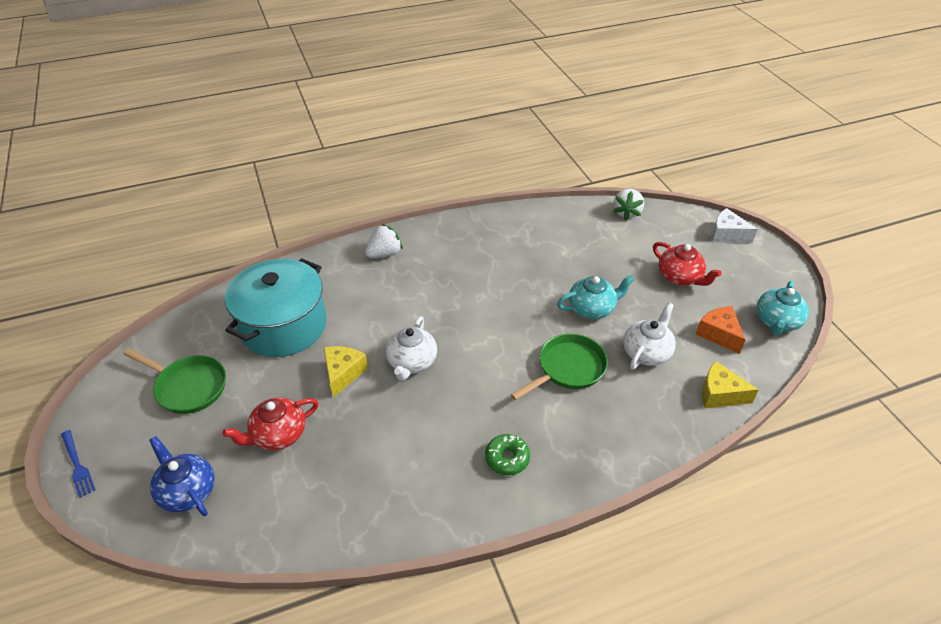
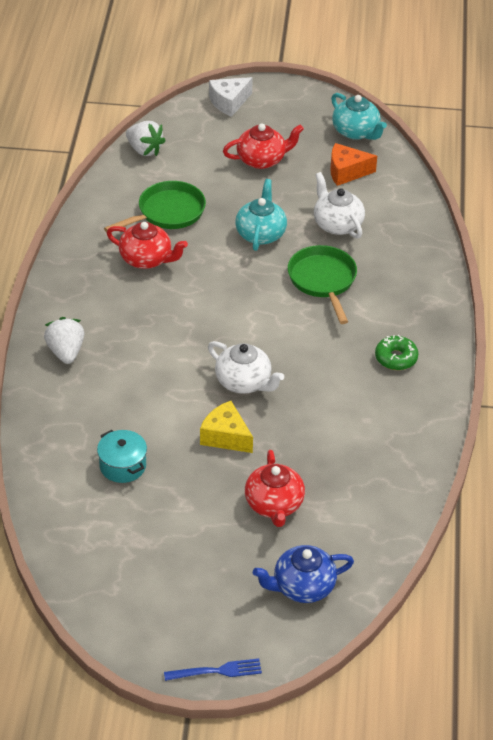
camera: 65 degrees left, 0 degrees up
(188, 387) = (163, 563): green pan -> green pan (167, 212)
(283, 326) = (122, 466): turquoise pot -> turquoise pot, size x0.45
(510, 257) = (147, 259): none -> red teapot
(719, 394) = (409, 205): yellow cheese -> none

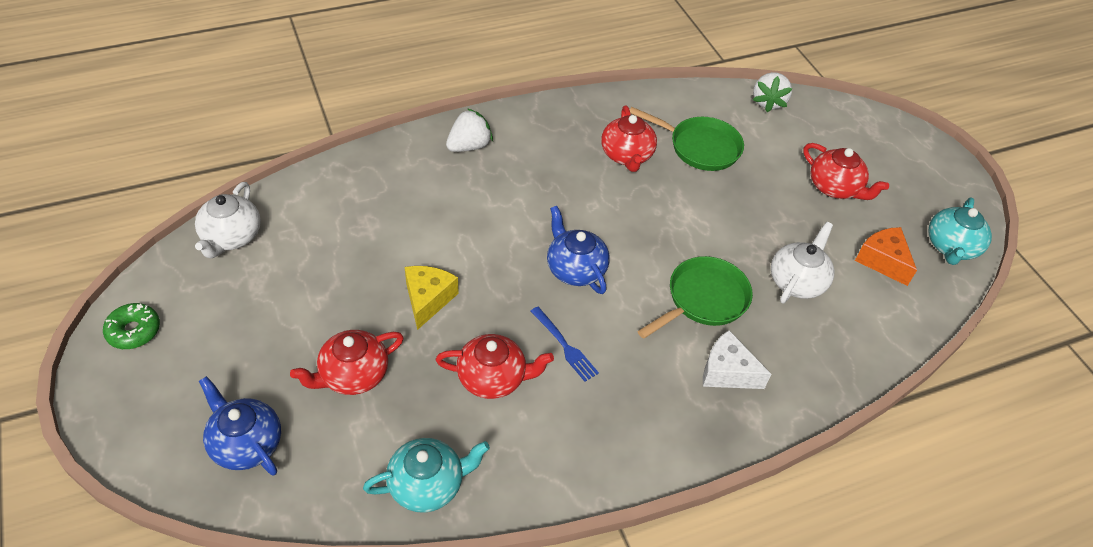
camera: 60 degrees right, 5 degrees up
(122, 466) = (348, 236): turquoise pot -> none
(216, 671) = (103, 409): blue fork -> blue fork (565, 346)
(229, 102) = (890, 135): white cheese -> white cheese (727, 372)
(244, 382) = (512, 287): white teapot -> white teapot (231, 237)
(249, 339) = (575, 269): none -> blue teapot
(261, 233) = (730, 224): turquoise teapot -> turquoise teapot (428, 484)
(325, 424) = (493, 378): none -> red teapot
(396, 358) = (634, 409): green donut -> green donut (134, 331)

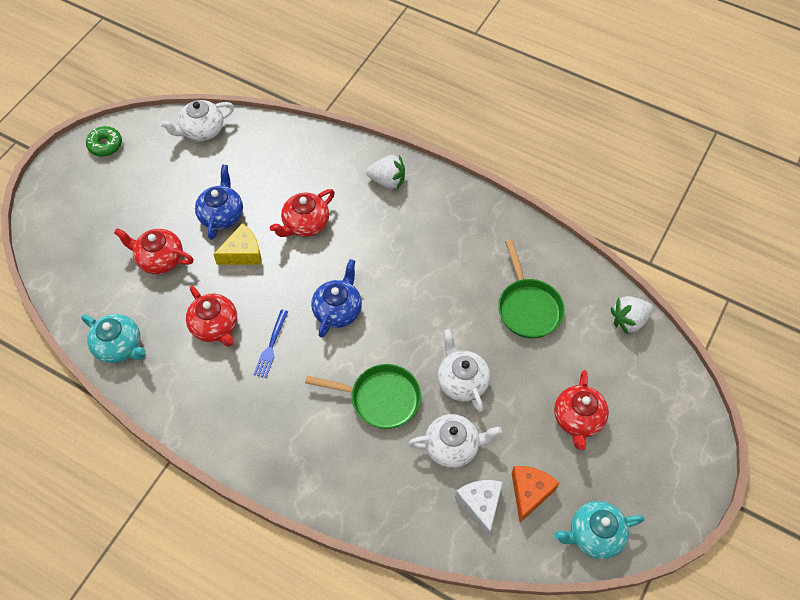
camera: 55 degrees right, 10 degrees up
(246, 443) = (79, 247): blue teapot -> blue teapot (222, 215)
(627, 155) = (471, 270): red teapot -> red teapot (305, 224)
(727, 372) = (330, 449): white cheese -> white cheese (480, 505)
(735, 233) = (461, 381): none -> white teapot

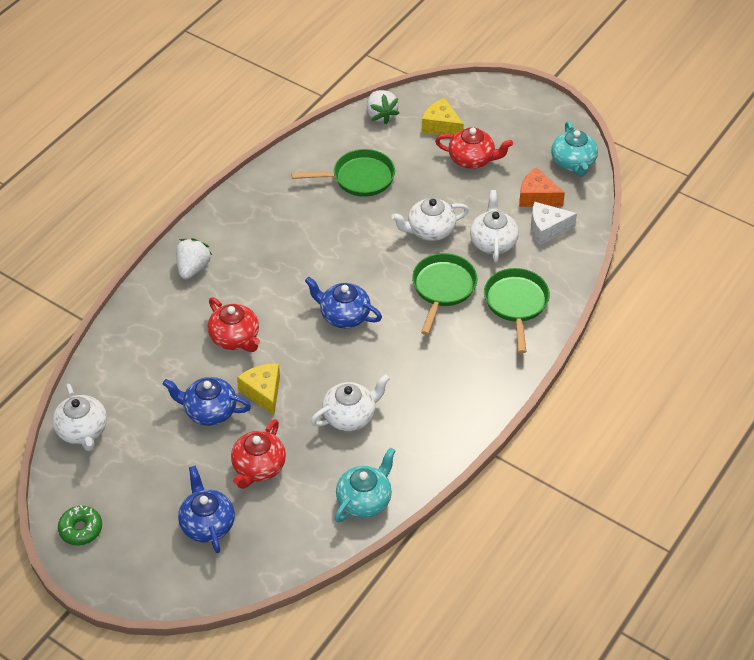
camera: 85 degrees left, 10 degrees down
(103, 229) = (207, 524): none -> blue teapot
(215, 326) = (350, 416): red teapot -> white teapot
(271, 346) = (378, 369): blue fork -> none
(364, 474) = (516, 304): none -> green pan
(625, 383) = (441, 126): none -> yellow cheese

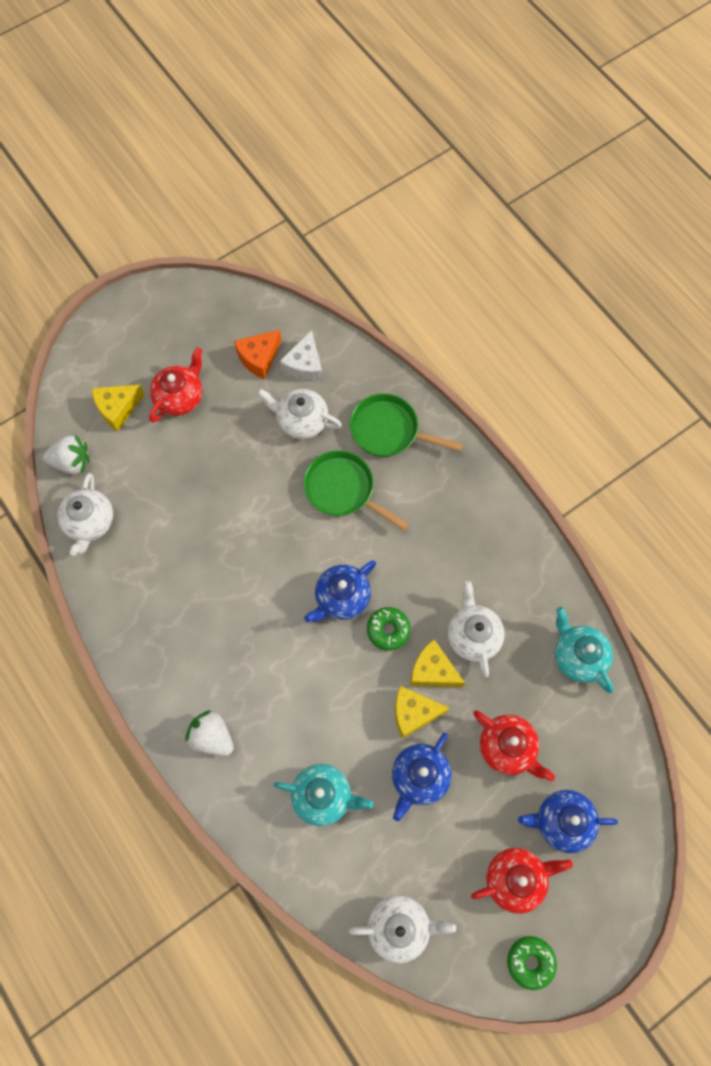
camera: 70 degrees left, 20 degrees up
(235, 338) = (330, 720): red teapot -> red teapot (516, 878)
(306, 395) = (432, 670): none -> yellow cheese
(329, 355) = (388, 630): none -> green donut
(359, 178) = (155, 517): green pan -> none
(430, 230) = (261, 473): white teapot -> white teapot (90, 523)
(573, 163) = (228, 308): turquoise teapot -> turquoise teapot (323, 796)

